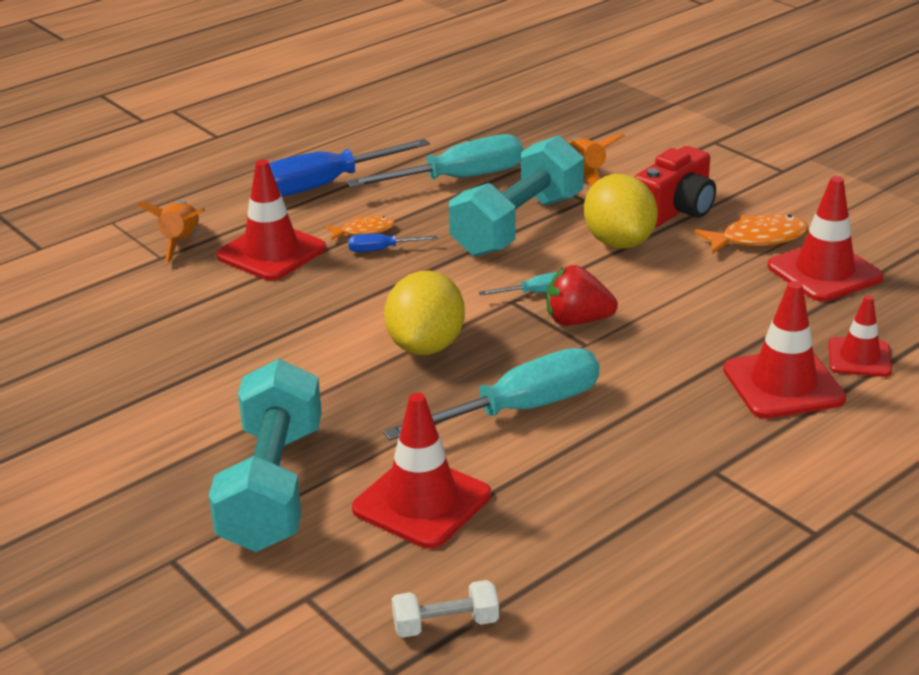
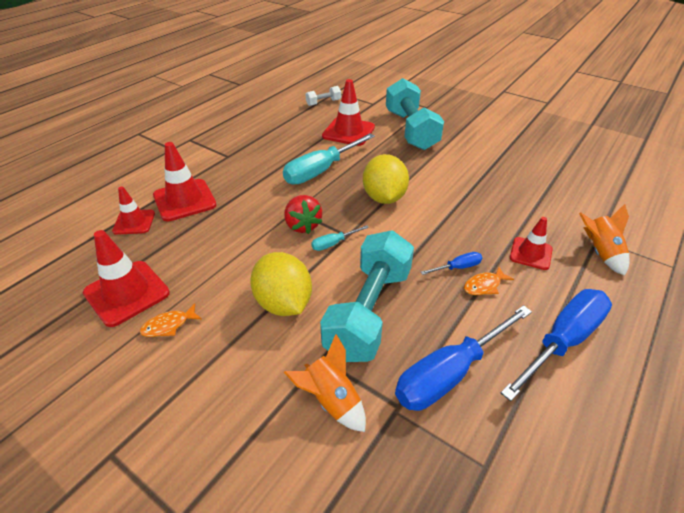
camera: 165 degrees right, 10 degrees up
(271, 252) = (530, 253): red traffic cone -> red traffic cone, size x0.62
(458, 179) = (450, 373): turquoise screwdriver -> blue screwdriver
(577, 321) = (302, 225): red strawberry -> red strawberry turned 75 degrees clockwise
(675, 210) = (236, 356): red camera -> none
(758, 239) = (169, 325): orange fish -> orange fish, size x0.62

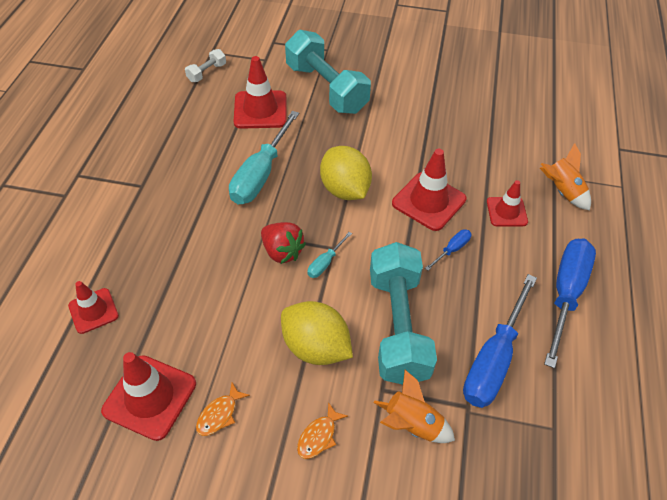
camera: 25 degrees left, 10 degrees up
(184, 200) = (132, 262): red traffic cone -> red traffic cone (429, 201)
(484, 285) = (482, 261): orange fish -> orange fish (319, 436)

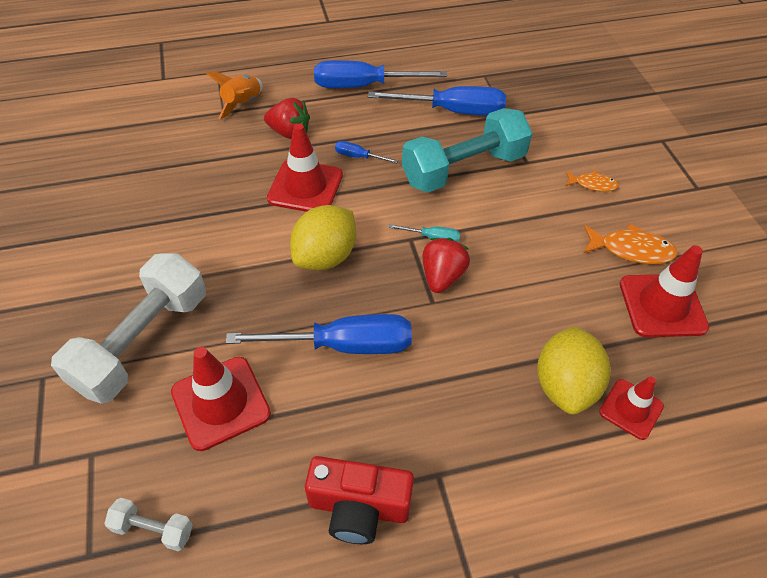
camera: 115 degrees left, 0 degrees up
(153, 146) = (359, 507): none -> red camera
(219, 414) = (631, 250): orange fish -> orange fish, size x1.60
(261, 174) = (344, 345): turquoise screwdriver -> blue screwdriver
(316, 347) = (524, 212): yellow lemon -> yellow lemon (565, 385)
(326, 88) = (143, 342): turquoise dumbbell -> white dumbbell
(412, 424) = (540, 139): orange rocket -> none
(506, 212) = (289, 133): red traffic cone -> red strawberry

